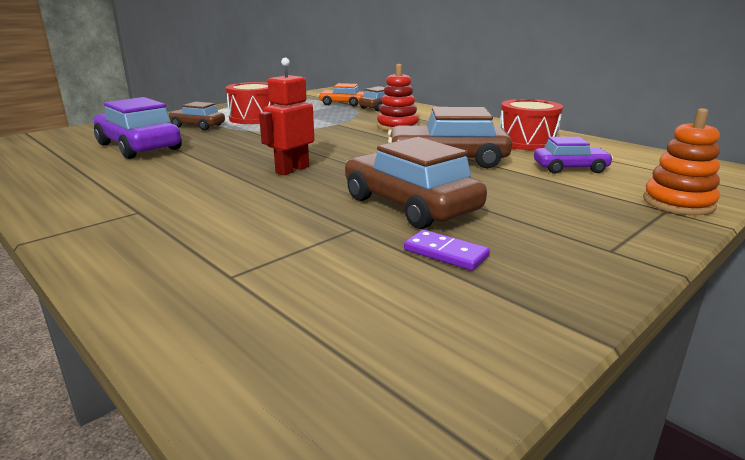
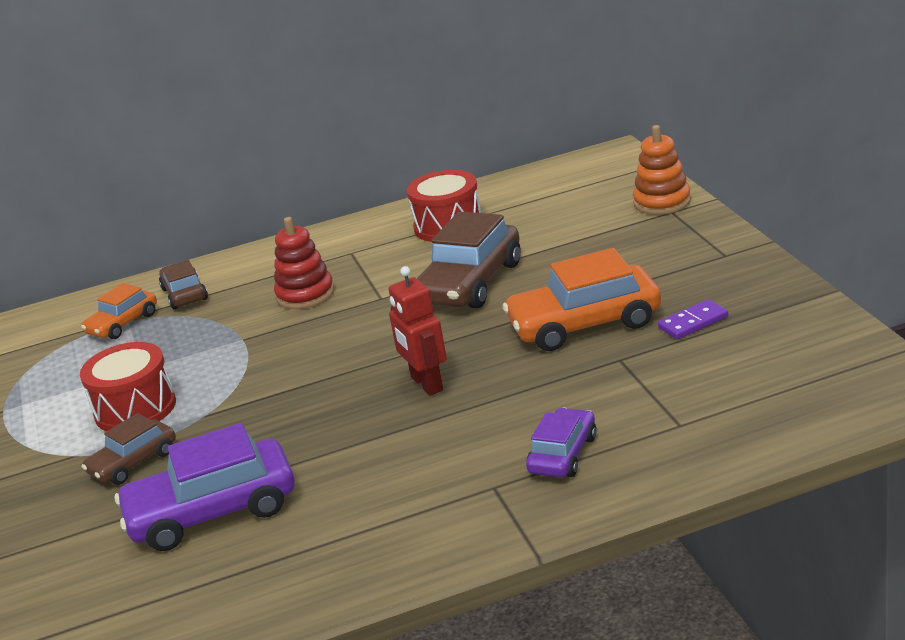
camera: 60 degrees left, 5 degrees up
(410, 205) = (584, 324): brown car -> orange car
(570, 168) = (548, 224): purple car -> purple car (563, 454)

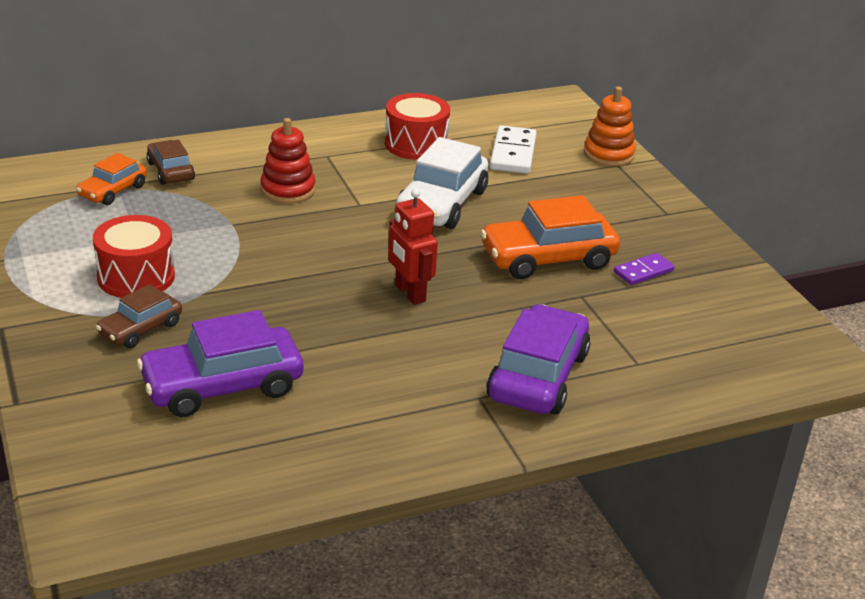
camera: 10 degrees left, 5 degrees up
(470, 283) = (441, 203): brown car -> white car
(554, 218) = (513, 153): none -> white domino
(563, 454) = (538, 376): purple car -> purple car, size x1.75

